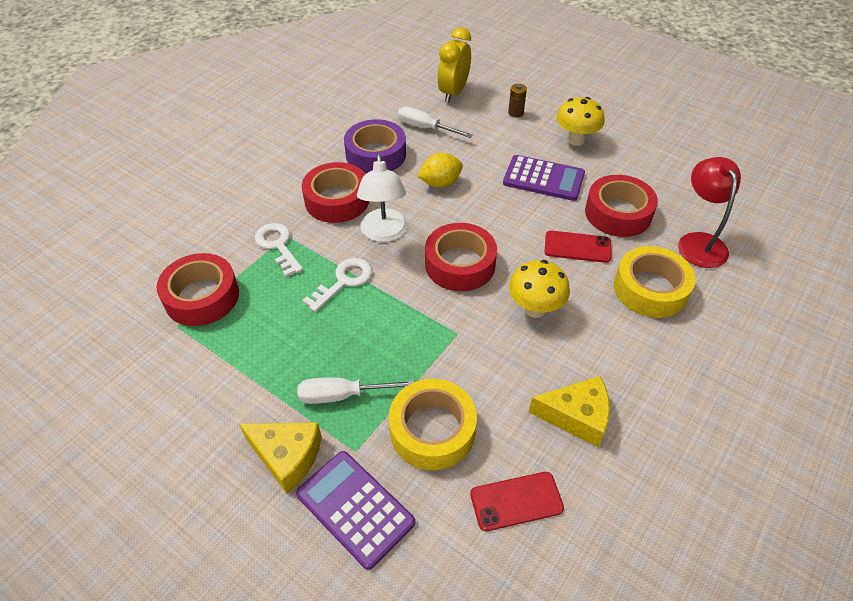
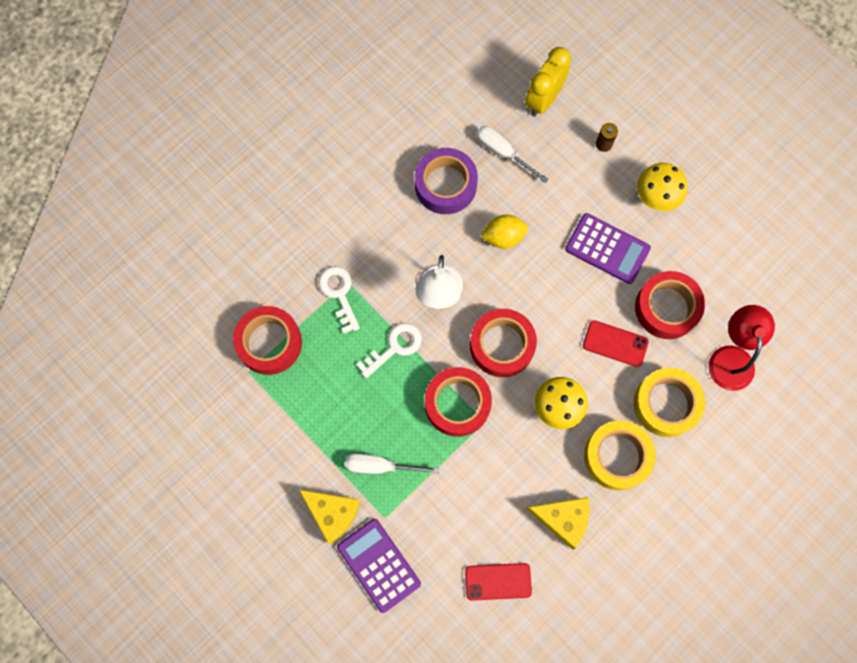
camera: 10 degrees right, 25 degrees up
(337, 200) = (399, 243): red tape -> red tape (457, 404)
(432, 430) = (446, 511): yellow tape -> yellow tape (617, 457)

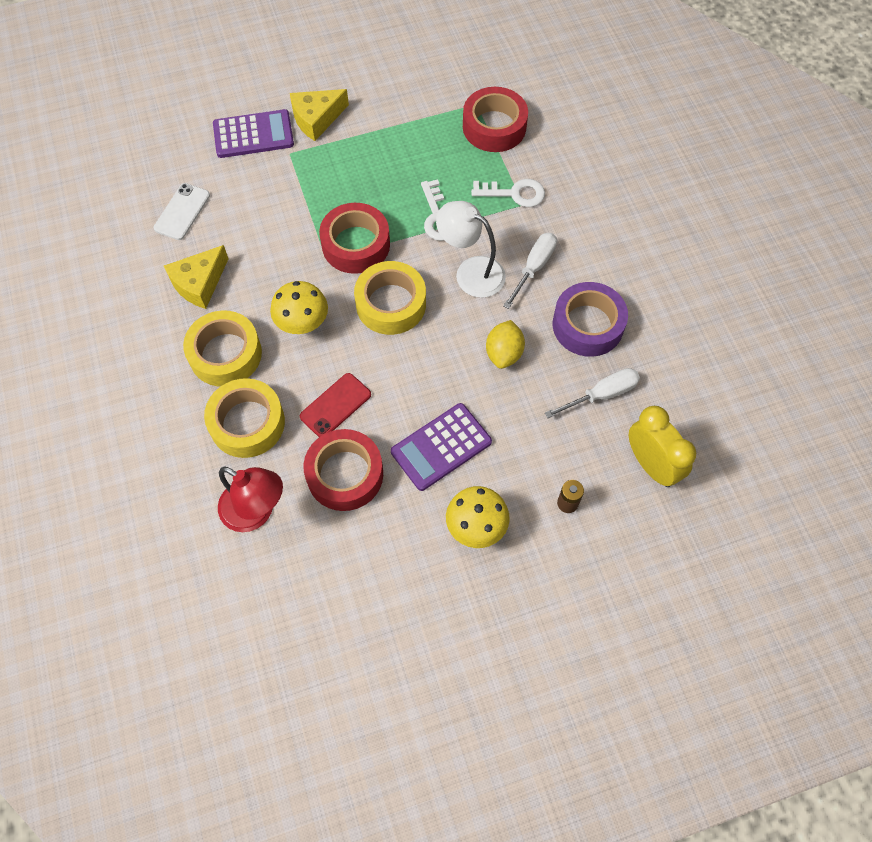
camera: 115 degrees right, 10 degrees down
(380, 466) = (335, 165): white screwdriver -> white screwdriver (534, 267)
(498, 581) = (182, 212): red phone -> white phone
(502, 345) = (391, 304): red tape -> yellow tape

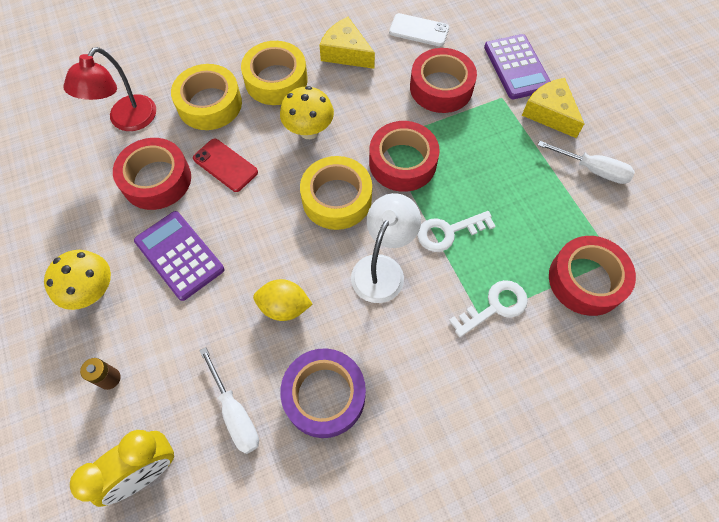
camera: 85 degrees right, 0 degrees up
(267, 201) = (441, 87): none -> red tape
(514, 193) = (494, 307): white key -> white key turned 120 degrees counterclockwise
(534, 267) = (396, 333): white screwdriver -> white screwdriver (593, 170)

